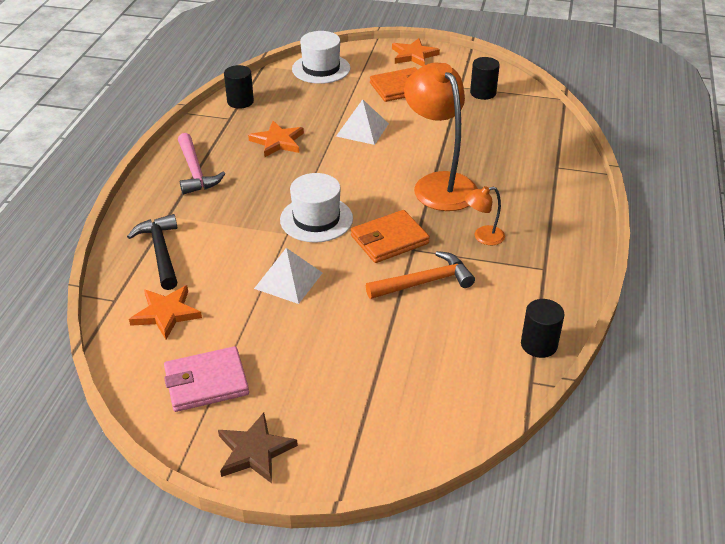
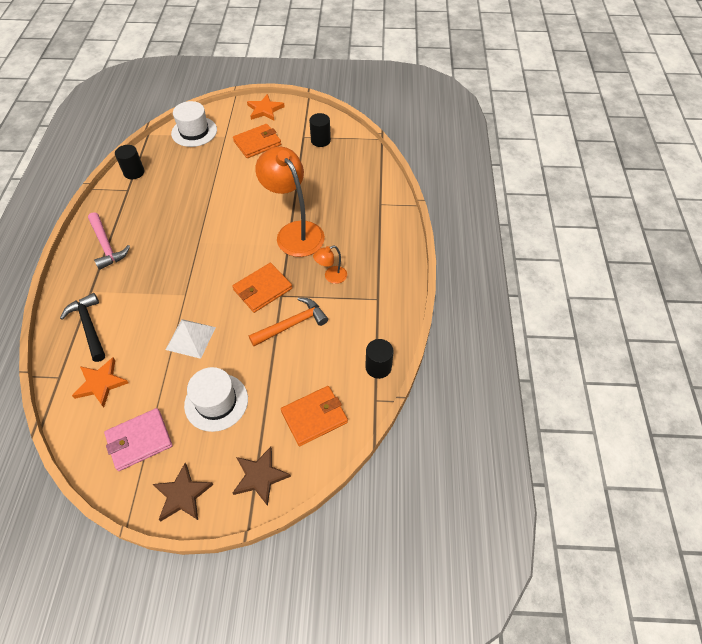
camera: 10 degrees left, 15 degrees up
(278, 142) = (168, 208): orange star -> none
(316, 219) = (206, 278): white hat -> white hat (216, 402)
(362, 129) = (232, 188): white pyramid -> none
(362, 446) = (260, 476): none -> brown star
(444, 389) = (314, 417): none -> orange wallet

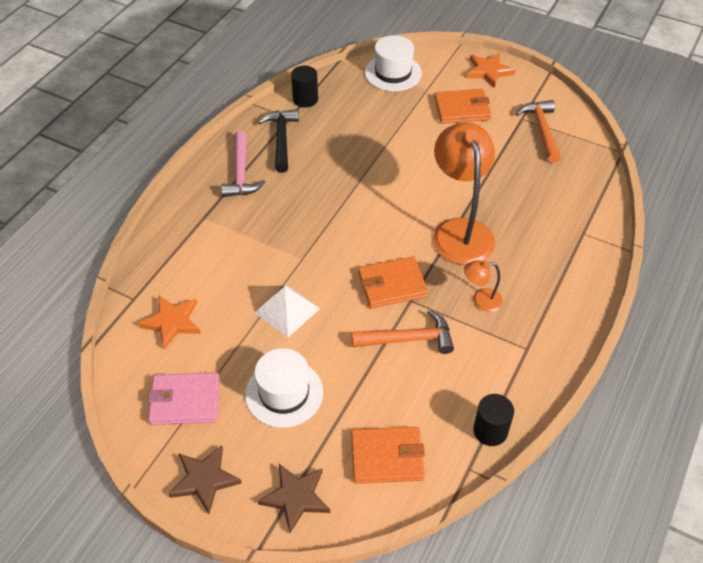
camera: 25 degrees right, 5 degrees down
(89, 326) = (186, 255): black hammer -> black hammer (281, 139)
(320, 140) = (541, 130): black cylinder -> orange hammer

